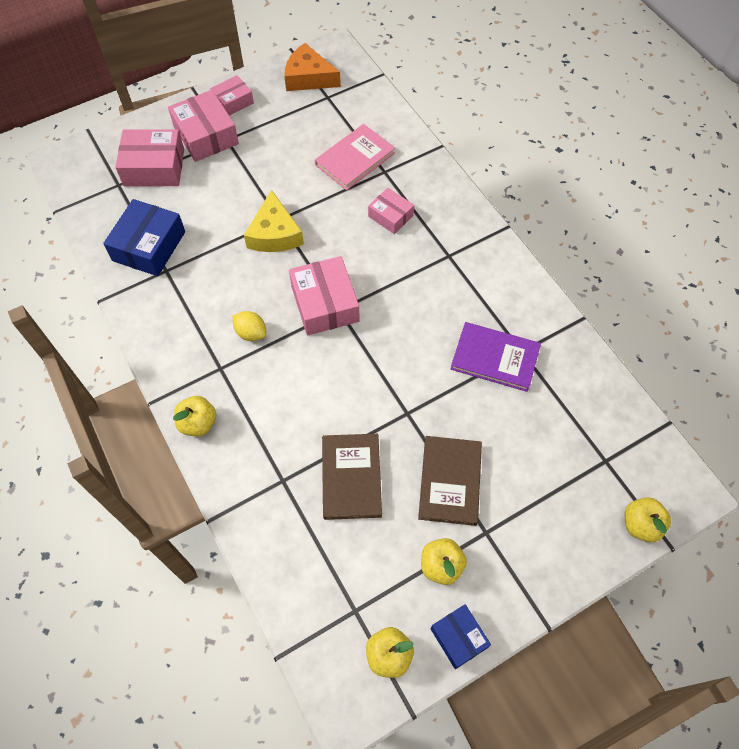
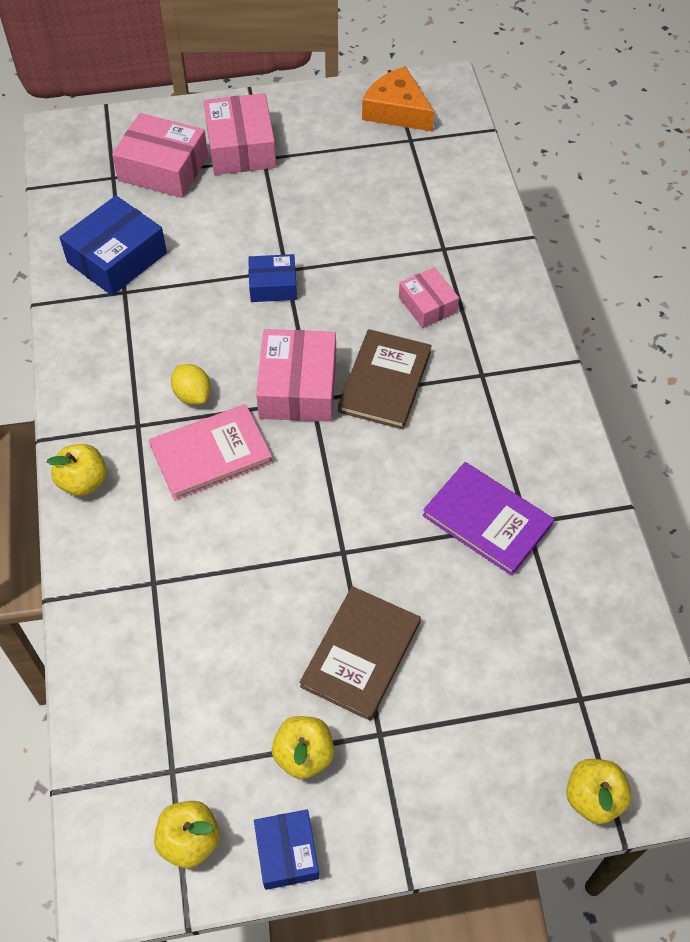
camera: 20 degrees right, 5 degrees down
(233, 101) = (291, 116): pink box -> none
(274, 234) = (273, 285): yellow cheese -> blue box
(351, 477) = (238, 607): brown book -> brown book (385, 381)
(355, 159) = (412, 223): pink book -> pink book (211, 454)

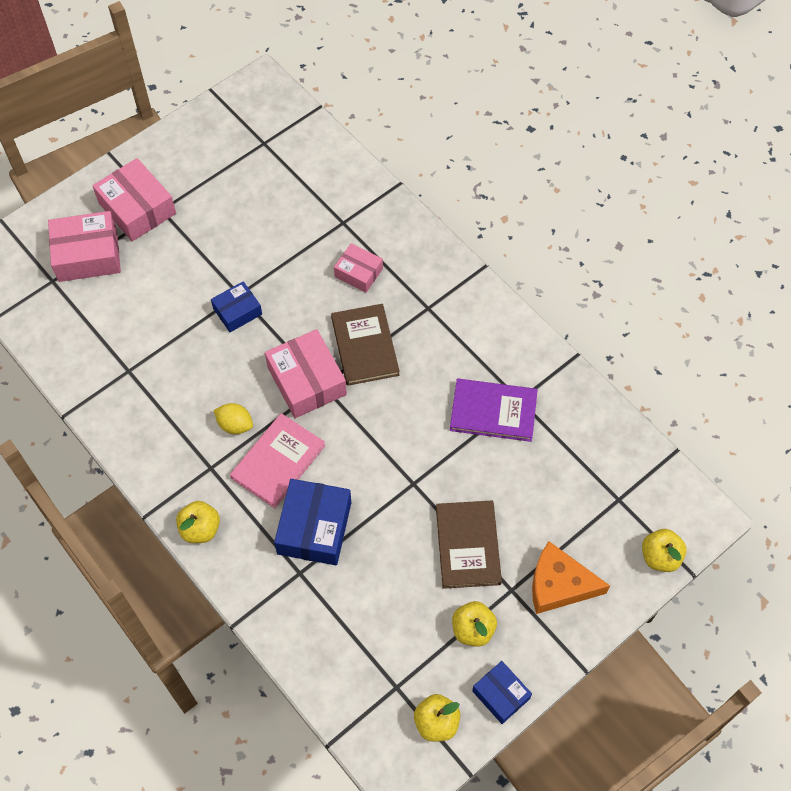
camera: 30 degrees left, 5 degrees up
(117, 258) = (103, 346): blue box -> blue box (314, 528)
(397, 110) = (238, 122): orange cheese -> orange cheese (559, 584)

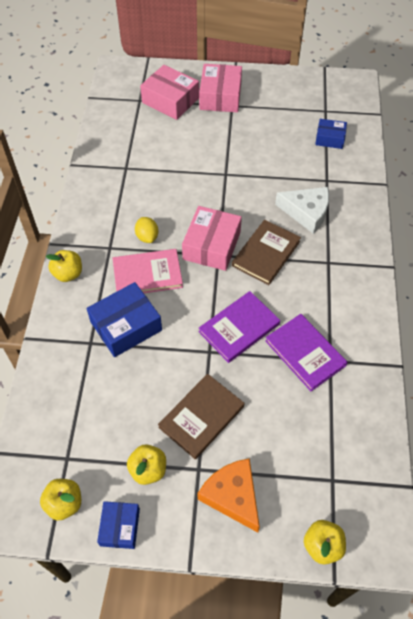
camera: 45 degrees right, 5 degrees down
(237, 311) = (215, 182): blue box -> blue box (330, 138)
(358, 272) = (306, 212): pink box -> white cheese
(415, 439) = (239, 328): none -> purple book

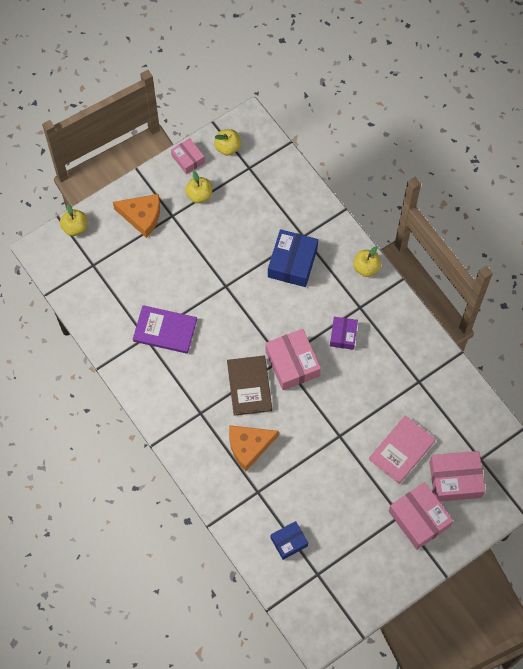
camera: 140 degrees right, 10 degrees up
(120, 527) = (188, 159): blue box -> pink box
(147, 237) = (343, 335): yellow lemon -> purple box
(147, 274) = (314, 307): pink book -> pink book (402, 450)
(201, 417) = (195, 244): brown book -> none
(239, 328) = (220, 316): purple book -> none
(306, 212) = (249, 446): white cheese -> orange cheese

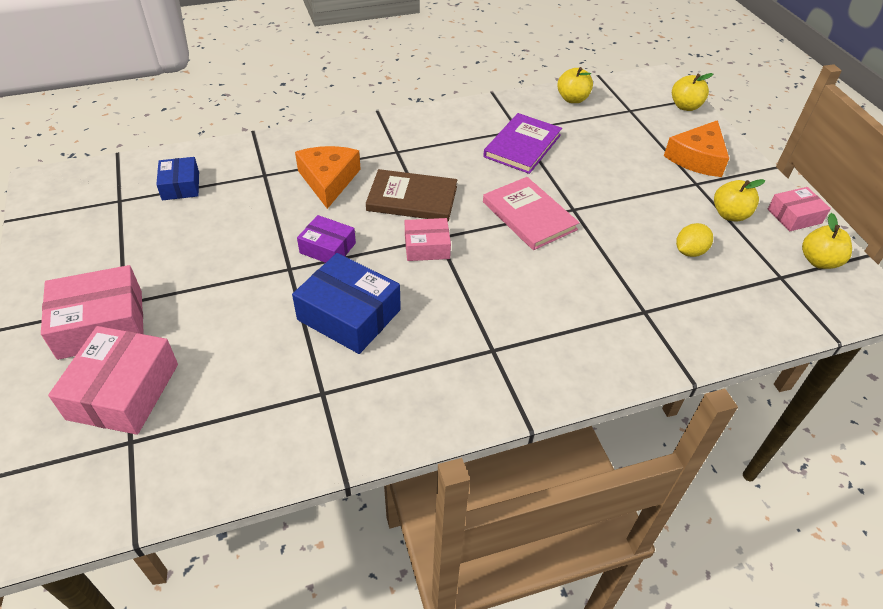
camera: 105 degrees right, 20 degrees down
(243, 216) = (689, 251): none -> yellow lemon
(292, 263) = (597, 287): blue box -> blue box (349, 315)
(292, 363) = (427, 247): pink box -> pink box, size x0.60
(343, 335) = (449, 315): purple box -> purple box (327, 248)
(366, 268) = (567, 380): yellow apple -> yellow apple (572, 99)
(402, 450) = (220, 334): pink book -> pink book (529, 216)

